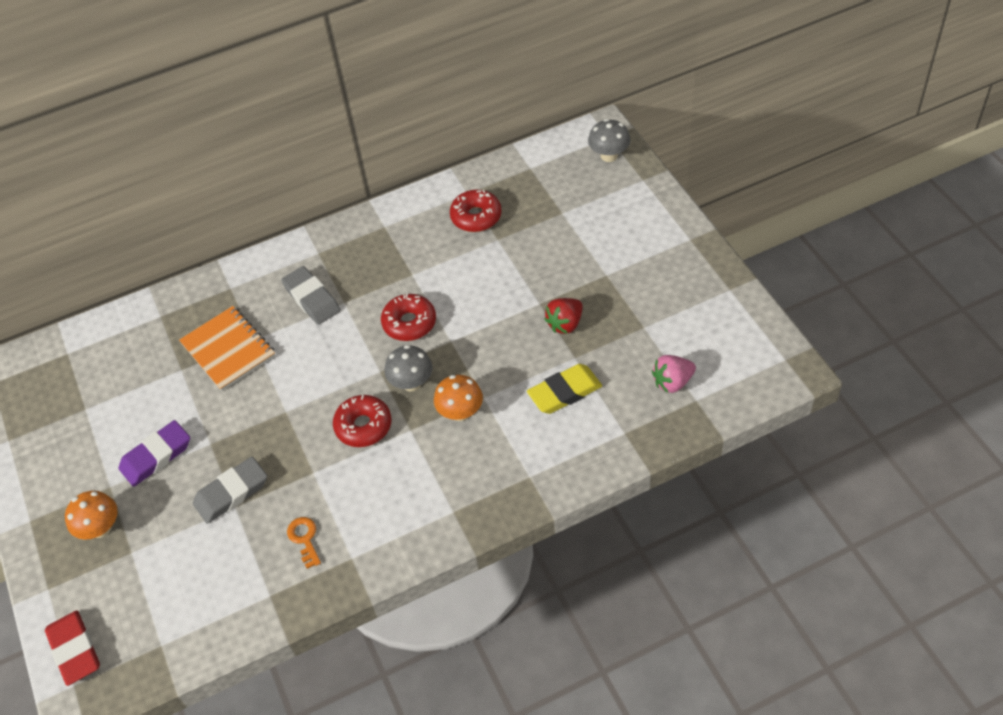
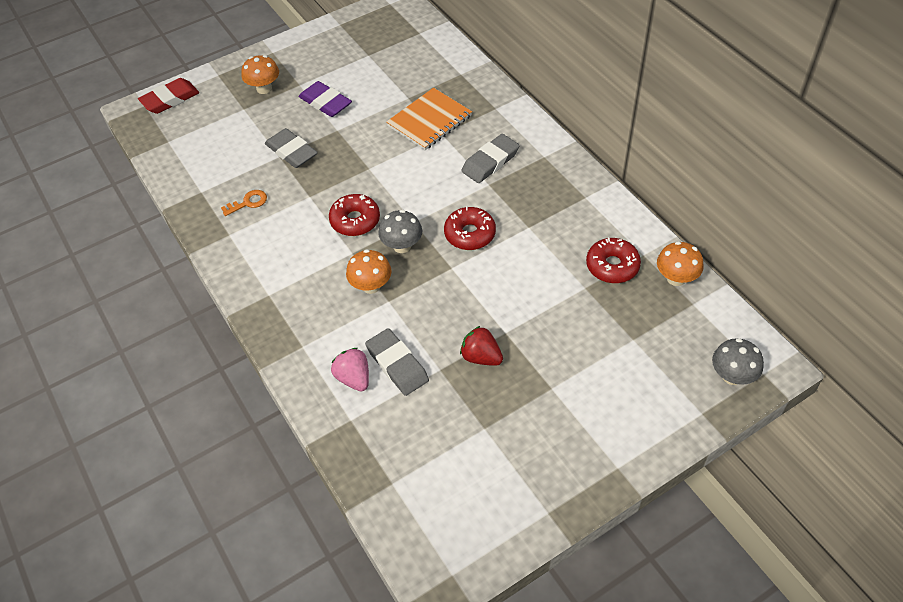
camera: 80 degrees right, 0 degrees up
(500, 175) = (676, 278): none -> orange mushroom
(564, 392) = (397, 365): yellow eraser -> grey eraser
(672, 382) = (414, 459): pink strawberry -> pink strawberry (354, 378)

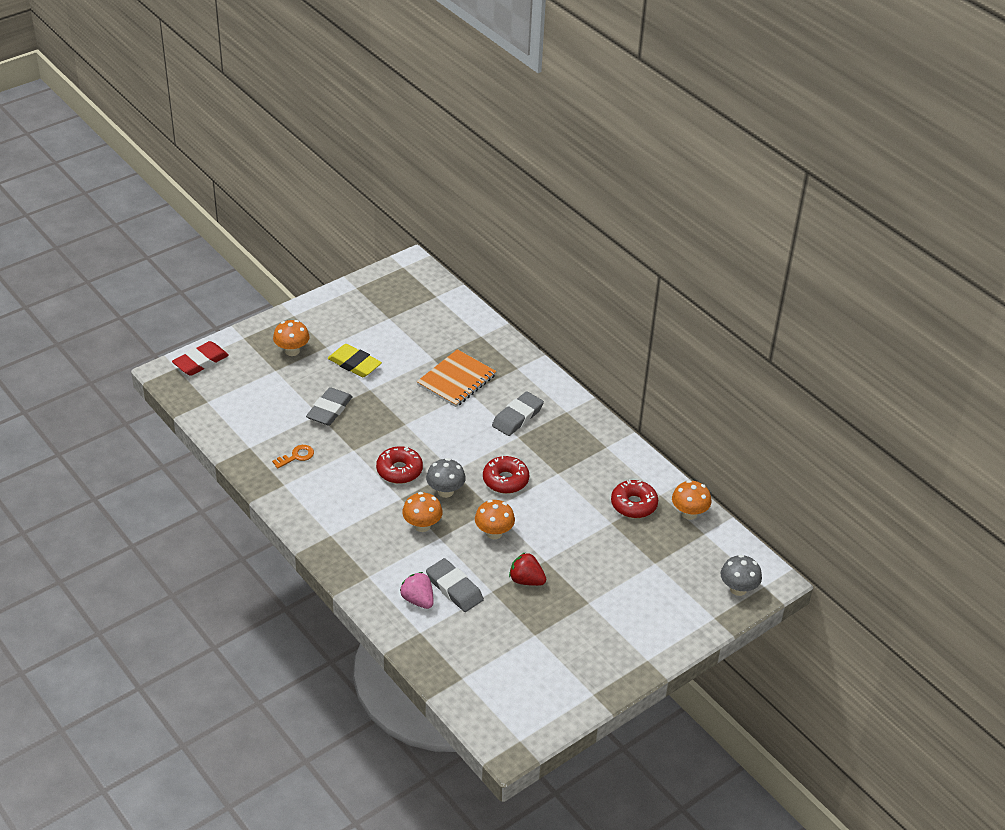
camera: 10 degrees left, 10 degrees down
(291, 151) = (329, 410): grey eraser -> grey eraser turned 75 degrees clockwise
(325, 102) = (354, 364): purple eraser -> yellow eraser
(450, 297) = (494, 533): none -> orange mushroom

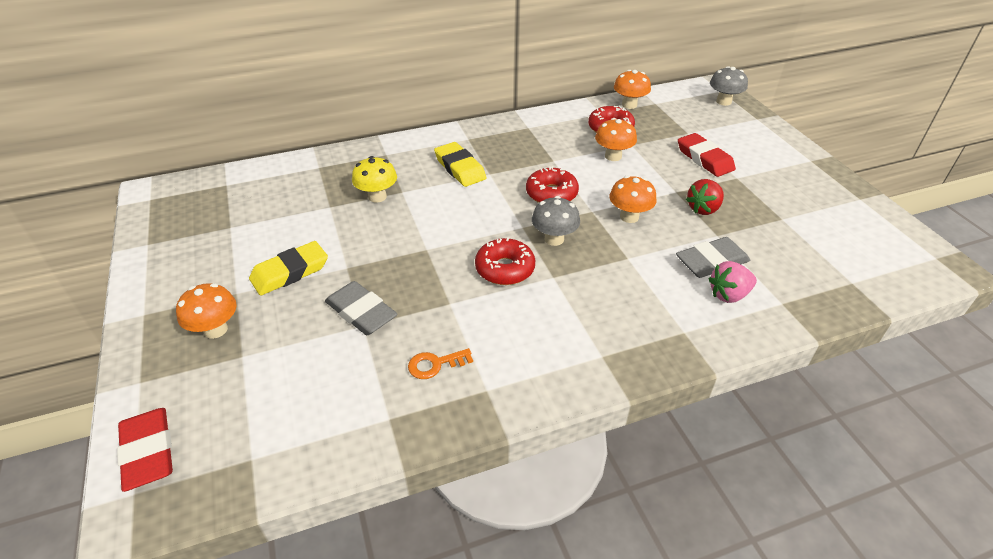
camera: 70 degrees left, 0 degrees up
(296, 456) = (435, 364): orange key -> orange key turned 90 degrees counterclockwise
(422, 525) = (605, 268): orange mushroom -> orange mushroom (613, 156)
(456, 380) = (377, 197): orange notebook -> yellow mushroom
(517, 417) = (460, 168): grey eraser -> yellow eraser
(610, 578) = (704, 159): none -> red eraser

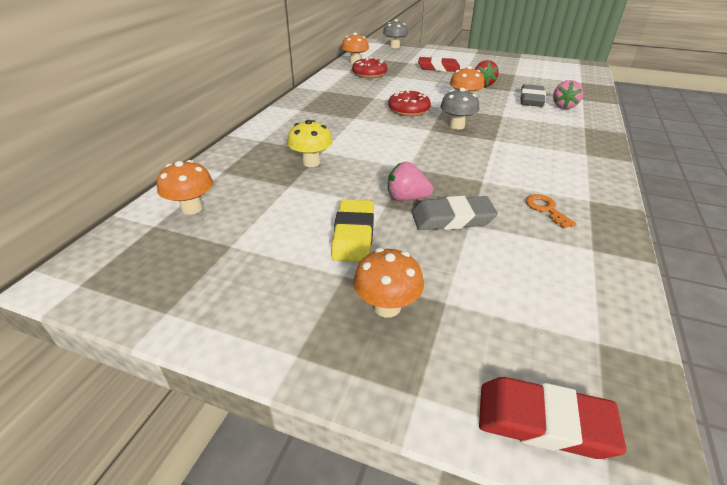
camera: 50 degrees left, 5 degrees down
(370, 273) = (406, 198): none -> pink strawberry
(435, 364) = (546, 209): orange key -> orange key turned 135 degrees clockwise
(460, 168) = (330, 124): yellow eraser -> none
(505, 269) = (468, 150): red donut -> none
(613, 156) = (398, 83): orange mushroom -> orange mushroom (192, 208)

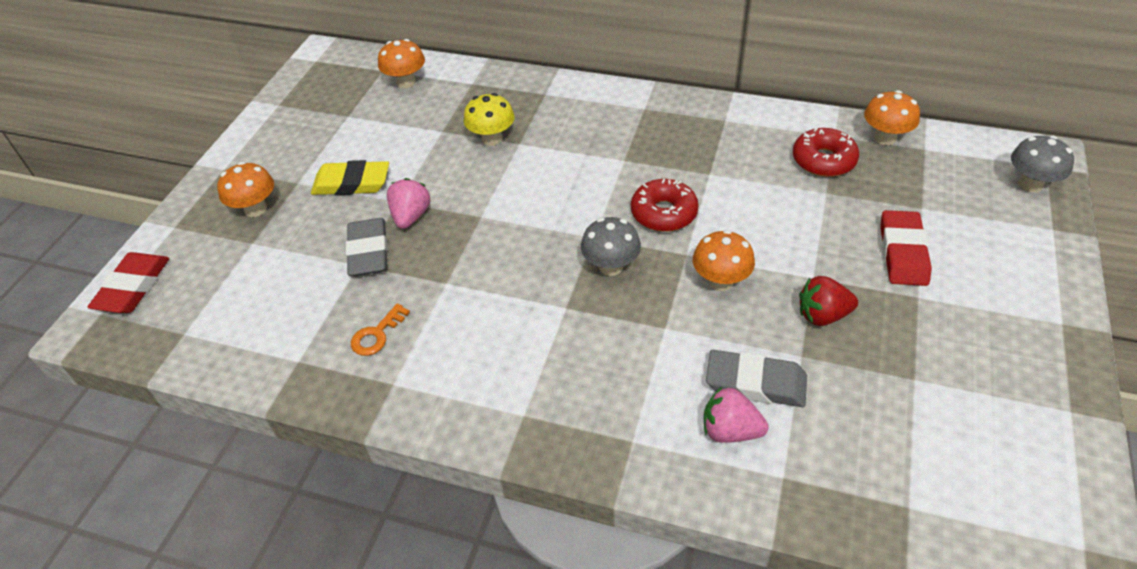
camera: 90 degrees right, 10 degrees up
(546, 209) = (377, 334): orange key -> orange key turned 150 degrees clockwise

